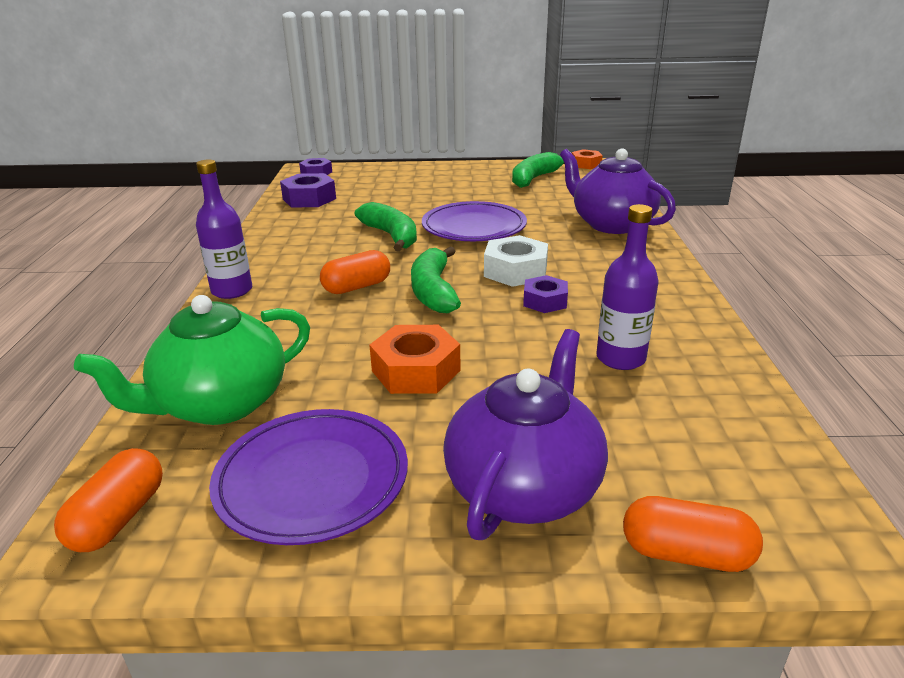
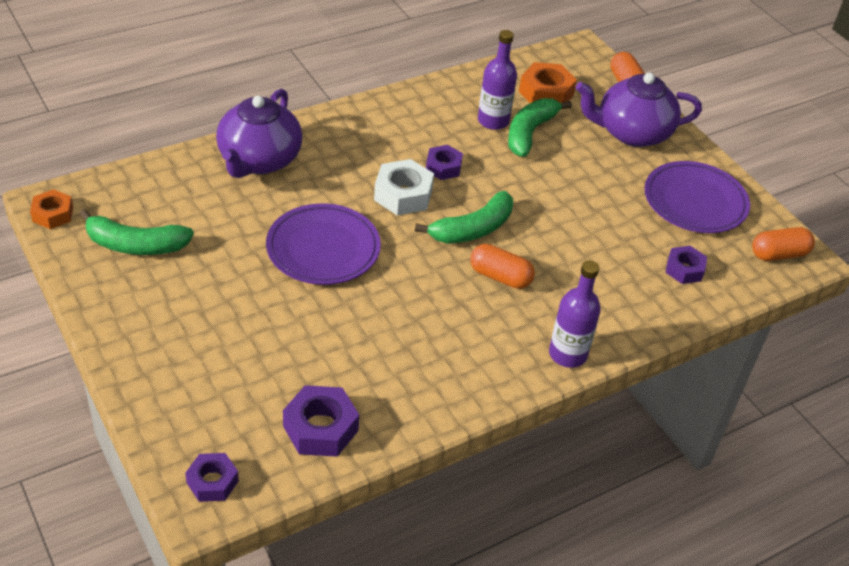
camera: 125 degrees left, 15 degrees up
(220, 404) = (684, 269): green teapot -> purple nut
(391, 236) = (383, 300): green banana -> green banana (529, 133)
(416, 370) = (579, 200): orange nut -> orange nut (546, 93)

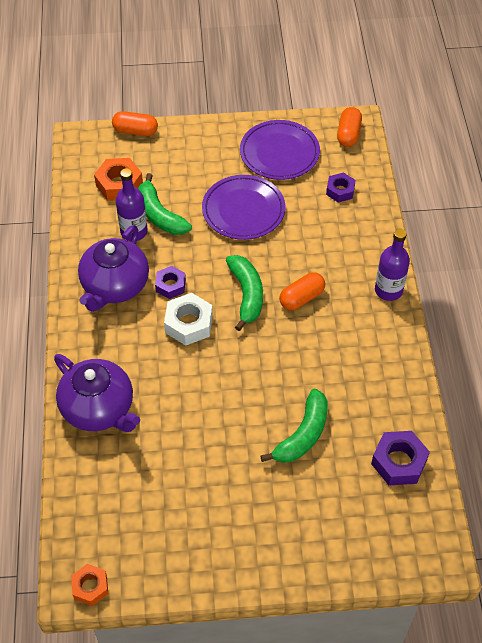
camera: 60 degrees left, 10 degrees up
(135, 245) = (159, 531): green banana -> green banana (303, 434)
(212, 482) = (422, 546): purple nut -> none
(323, 248) = (223, 398): purple plate -> purple plate (243, 210)
(632, 133) = (191, 154): purple teapot -> purple teapot (115, 286)

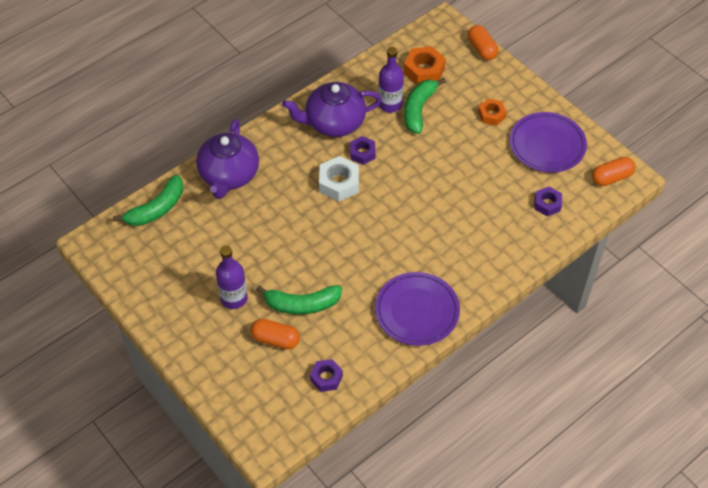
camera: 55 degrees right, 0 degrees up
(90, 587) = (97, 252): orange nut -> orange nut (491, 115)
(243, 210) = (469, 155): purple plate -> purple plate (417, 311)
(246, 294) = (394, 202): green banana -> green banana (157, 209)
(301, 298) = (421, 237): orange capsule -> orange capsule (275, 339)
(388, 290) = (478, 288): purple bottle -> purple bottle (234, 298)
(398, 462) = (326, 378): purple nut -> purple nut, size x0.65

